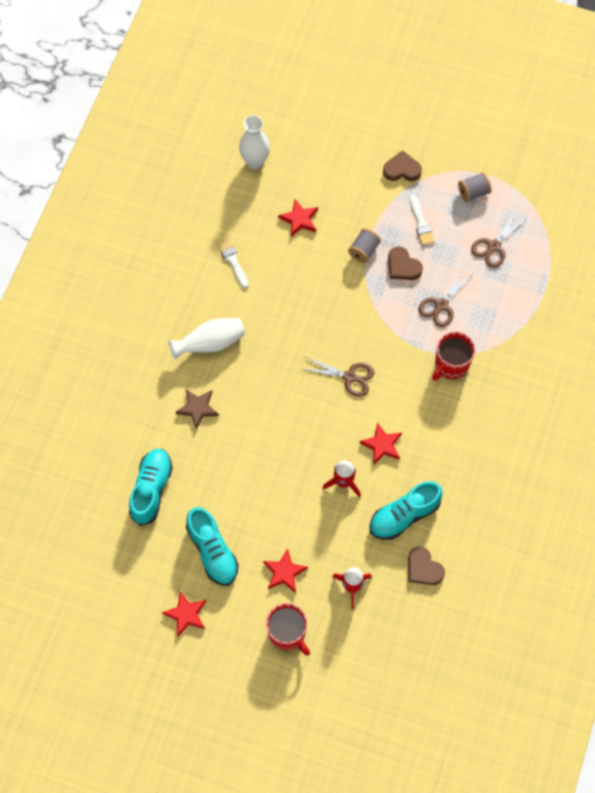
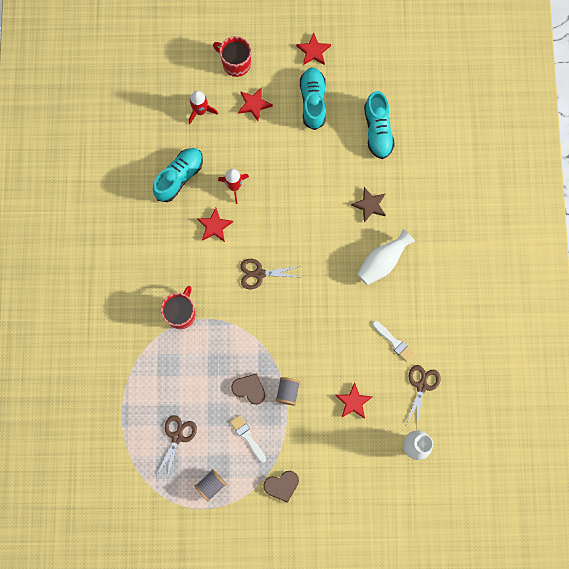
camera: 160 degrees right, 10 degrees up
(212, 551) = (313, 101): turquoise shoe -> turquoise shoe turned 45 degrees clockwise
(423, 568) = (152, 142): brown heart -> none
(441, 305) = (205, 364): brown scissors -> brown scissors (421, 386)

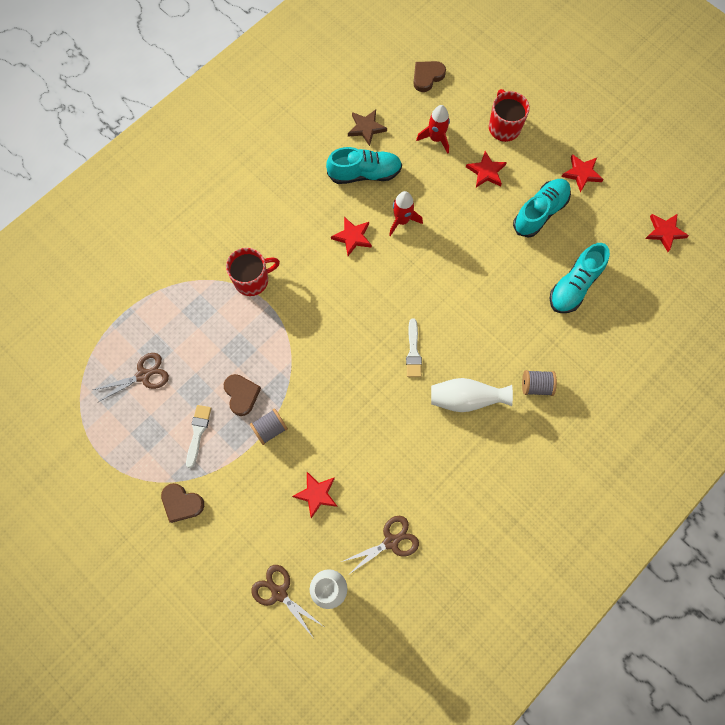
camera: 45 degrees right, 5 degrees down
(152, 72) = (427, 77): none -> brown heart
(211, 485) = (127, 442): grey spool -> grey spool (536, 386)
(259, 273) = (349, 309): brown scissors -> brown scissors (279, 593)
(369, 205) = (503, 341): brown star -> brown star (366, 128)
(394, 342) = (406, 478): white brush -> white brush (413, 352)
(398, 45) = (664, 232): none -> red star

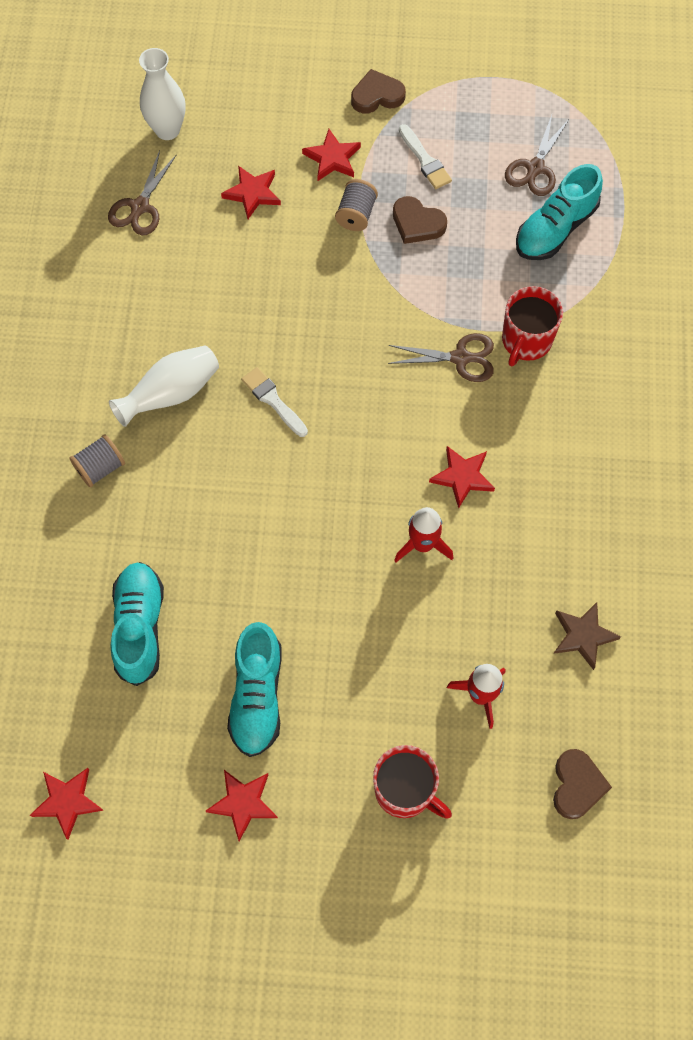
camera: 140 degrees right, 5 degrees down
(279, 593) = (212, 94): brown scissors -> brown scissors (460, 358)
(364, 173) = (525, 570): turquoise shoe -> turquoise shoe (555, 229)
(486, 171) = (374, 700): red star -> red star (332, 158)

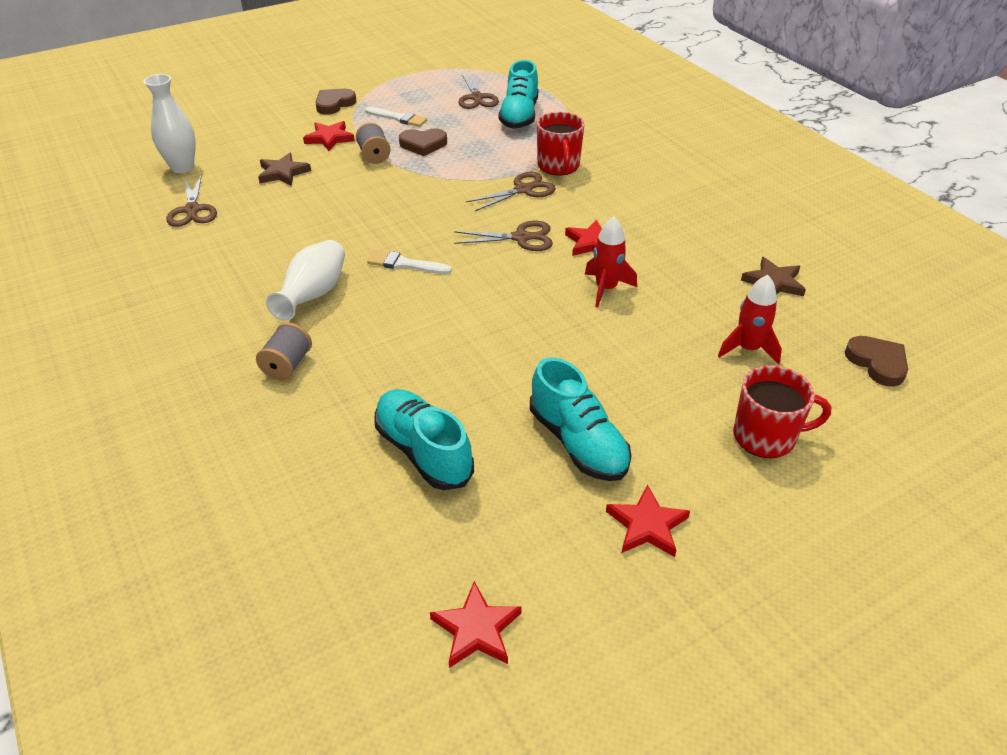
camera: 35 degrees left, 25 degrees down
(253, 193) = (283, 173): red star -> brown star
(402, 428) = (521, 238): none -> brown scissors

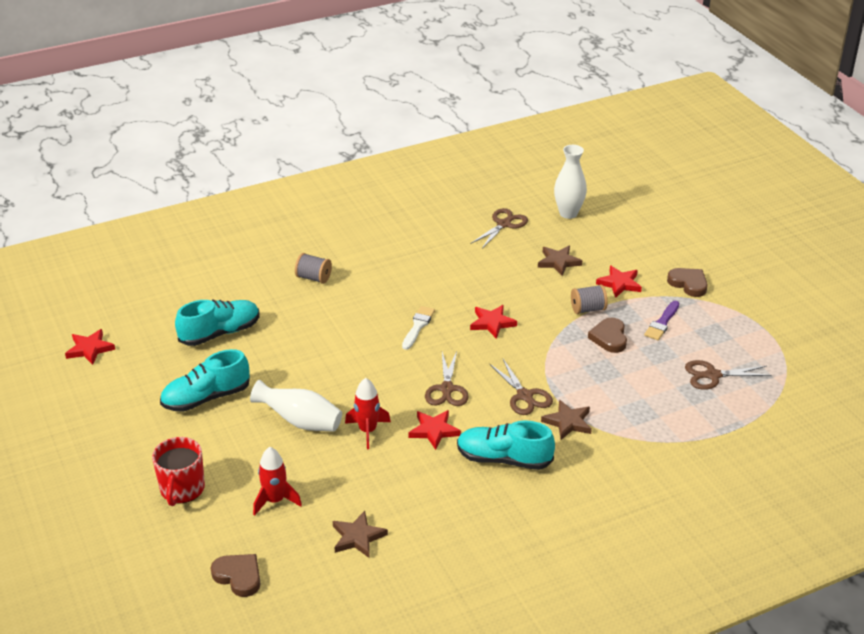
camera: 95 degrees right, 5 degrees down
(192, 210) = (504, 224): brown scissors -> brown scissors turned 135 degrees clockwise
(313, 295) = (386, 285): white vase -> white vase (300, 421)
(398, 118) = (662, 323): white brush -> purple brush
(519, 116) = (673, 403): turquoise shoe -> turquoise shoe (504, 459)
(558, 166) = (568, 422): red mug -> brown star
(647, 525) = (130, 419): red star -> red star (492, 323)
(877, 363) = (238, 576): brown heart -> brown heart turned 120 degrees counterclockwise

